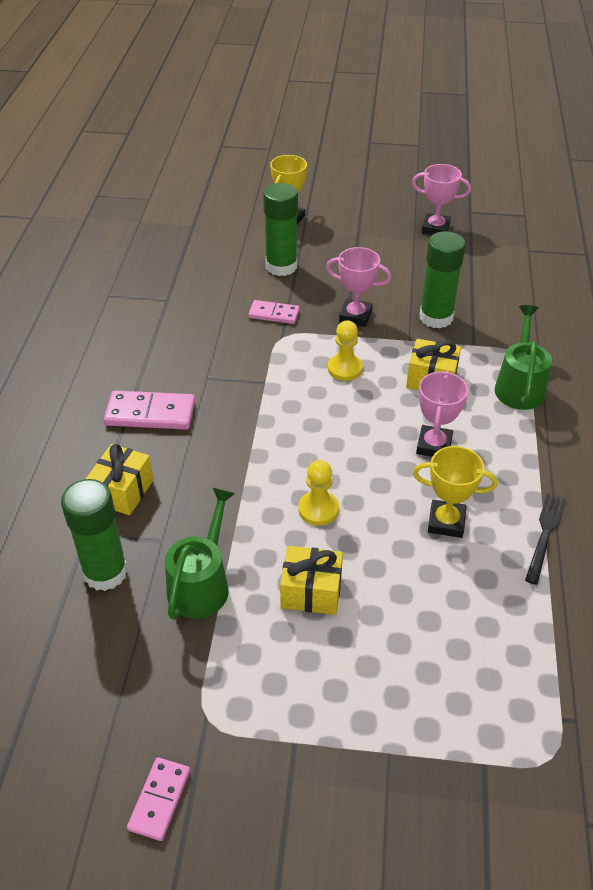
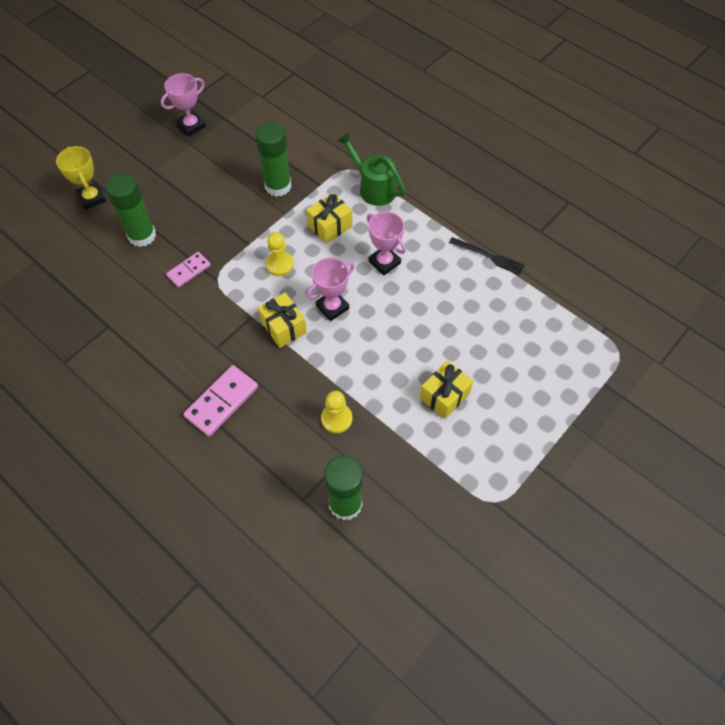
camera: 55 degrees left, 15 degrees up
(123, 491) = (282, 457): yellow gift -> yellow gift (283, 327)
(160, 800) = (529, 555): pink domino -> none
(202, 583) = (395, 451): green watering can -> none
(318, 509) = (386, 354): yellow pawn -> yellow pawn (336, 419)
(355, 316) = (235, 226): pink trophy -> pink trophy (332, 307)
(446, 522) = (445, 296): yellow trophy -> none
(545, 534) = (489, 256): black fork -> black fork turned 150 degrees clockwise

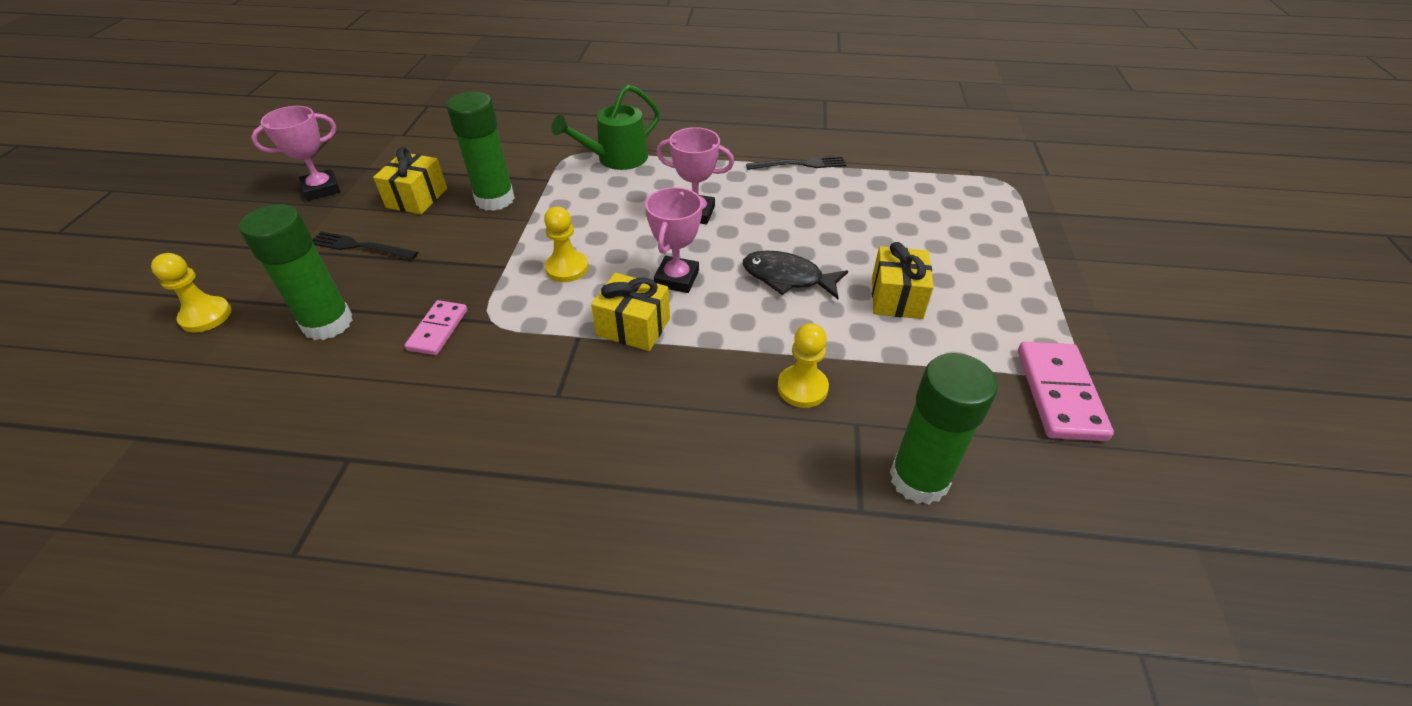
camera: 35 degrees left, 15 degrees down
(92, 198) = (206, 316): yellow trophy -> yellow pawn
(186, 186) = (360, 246): none -> black fork
(191, 126) = (322, 189): pink trophy -> pink trophy turned 45 degrees clockwise
(221, 402) = (625, 457): pink domino -> pink domino (1059, 393)
(330, 226) = (597, 208): yellow gift -> yellow gift (417, 198)
(373, 187) = (616, 159): green watering can -> green watering can turned 45 degrees counterclockwise
(395, 343) = (787, 278): none -> black fish

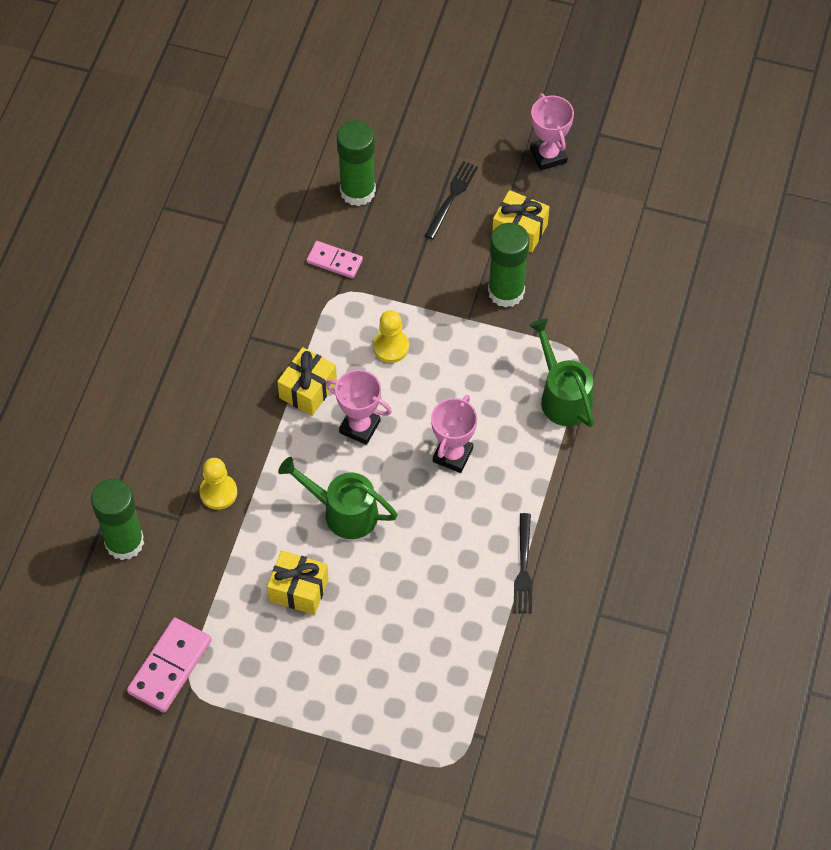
camera: 100 degrees right, 15 degrees up
(206, 316) = (383, 115): yellow pawn -> none
(787, 278) = (343, 512): black fish -> green watering can
(1059, 393) = (170, 666): pink domino -> pink domino turned 75 degrees counterclockwise

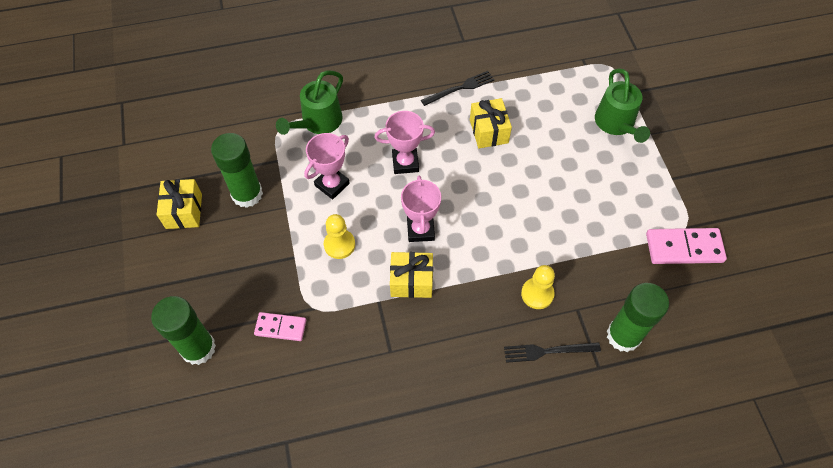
camera: 120 degrees left, 0 degrees up
(299, 590) = (569, 201): yellow gift -> yellow gift (488, 131)
(334, 261) = (280, 327): pink domino -> pink domino turned 75 degrees counterclockwise
(343, 512) = (494, 205): green watering can -> green watering can (616, 124)
(451, 197) = (172, 273): black fork -> black fork (548, 351)
(548, 156) = (98, 225): pink trophy -> pink trophy (332, 184)

